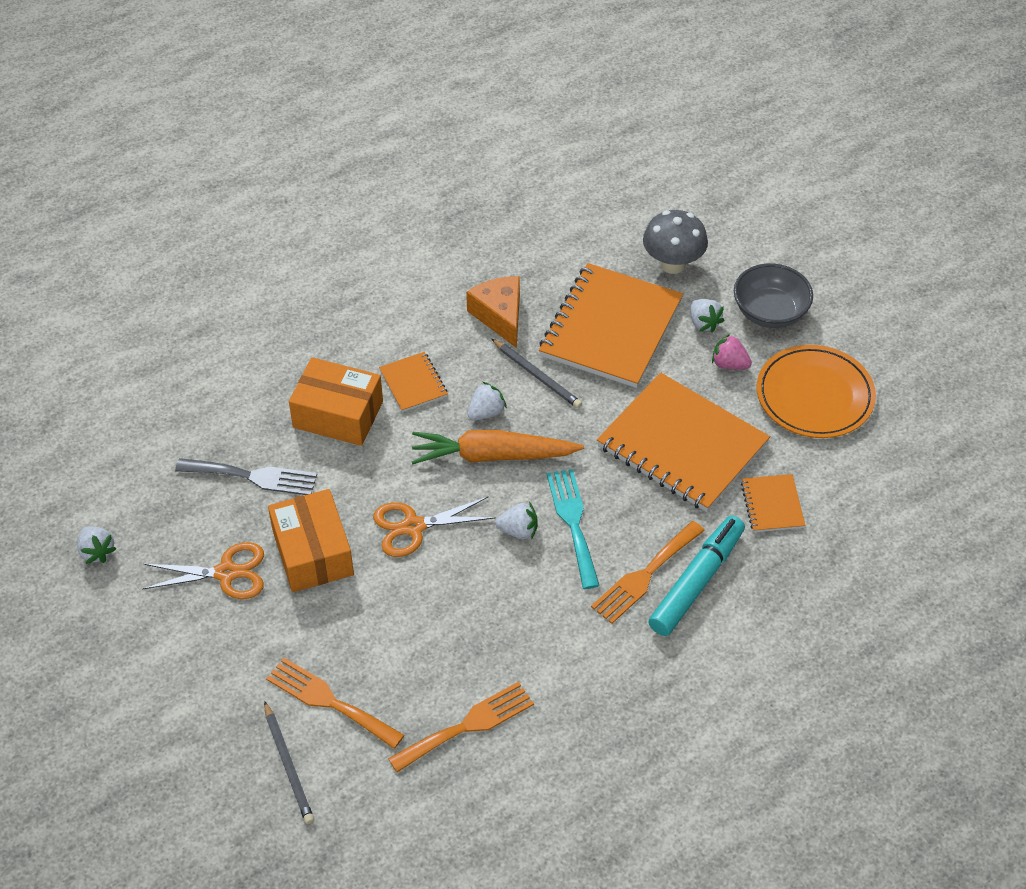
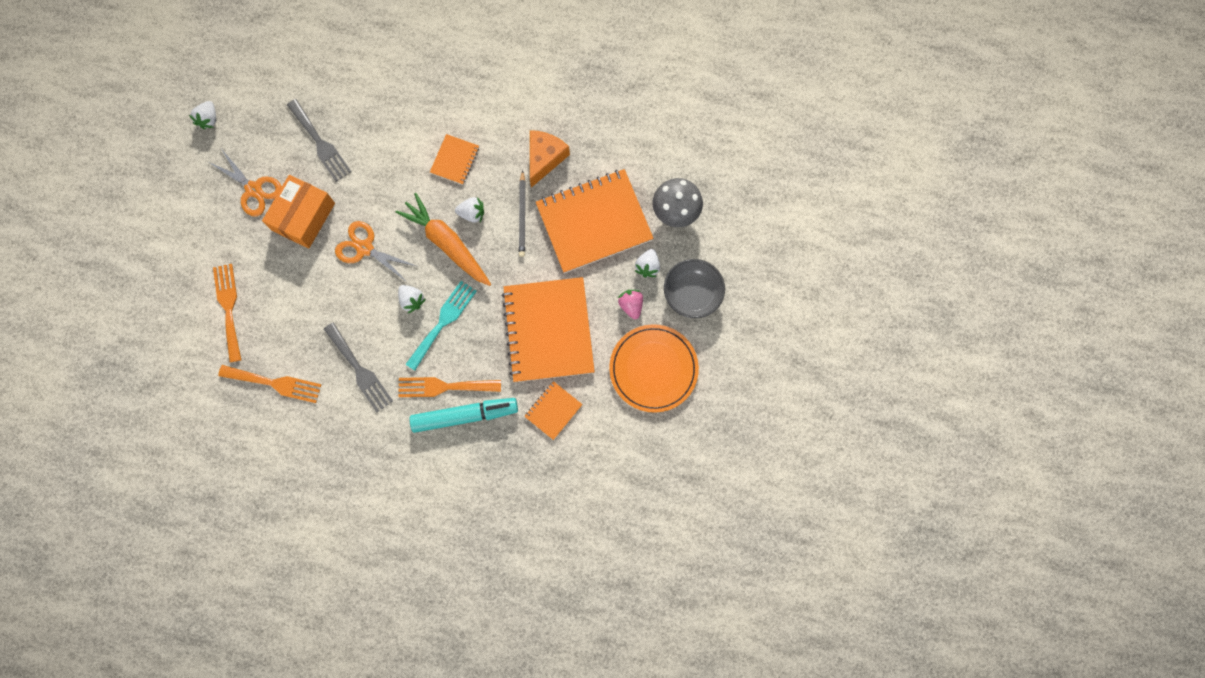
camera: 45 degrees right, 25 degrees up
(288, 765) = (178, 323): grey pencil -> none
(338, 414) = (398, 144): orange box -> none
(542, 635) = (359, 370): none -> grey fork

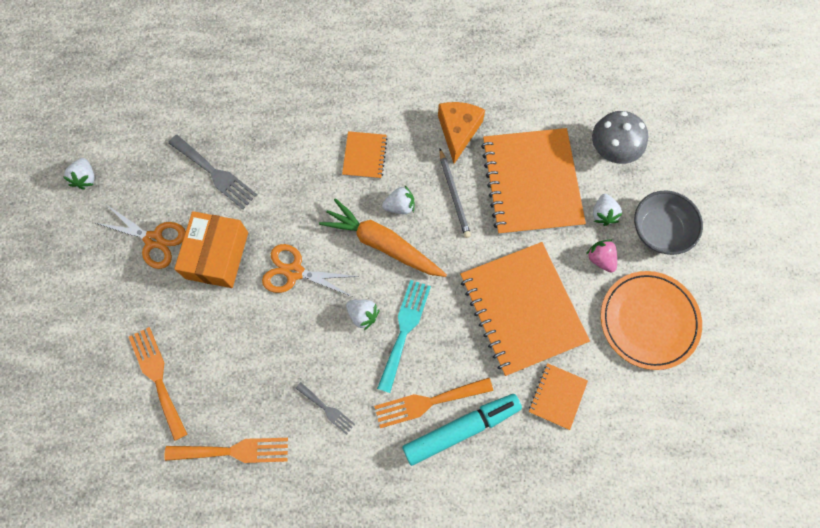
camera: 15 degrees left, 5 degrees down
(359, 370) = (327, 409): grey fork -> grey fork, size x0.59
(594, 222) = (531, 183): orange notebook -> orange notebook turned 60 degrees counterclockwise

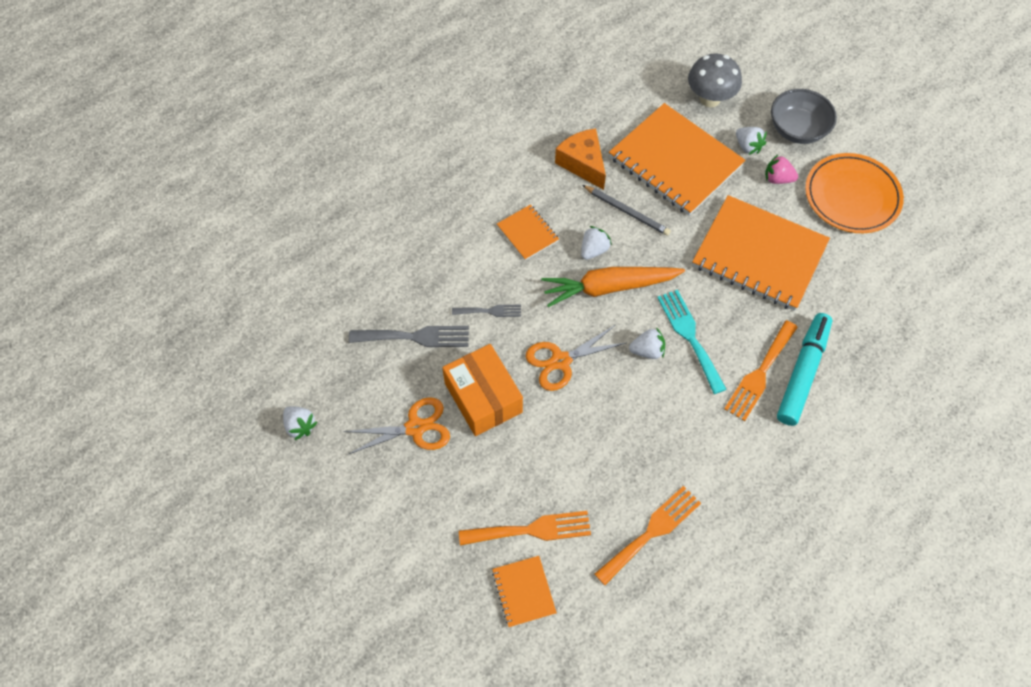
camera: 40 degrees left, 10 degrees down
(158, 377) = (531, 530): orange fork -> orange fork turned 150 degrees clockwise
(327, 409) = (691, 441): grey fork -> grey fork (490, 311)
(557, 396) = (844, 296): orange notebook -> orange notebook (523, 592)

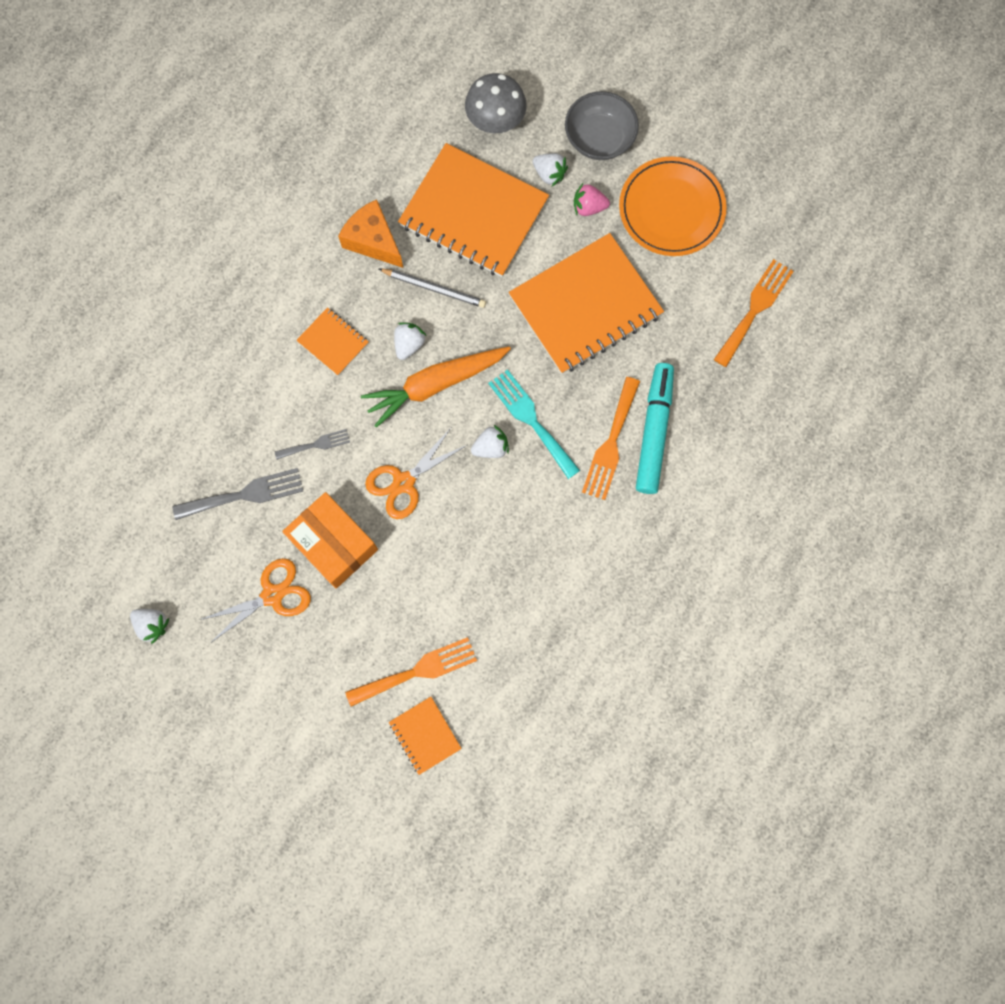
camera: 15 degrees left, 15 degrees up
(651, 532) = (536, 641): orange fork -> orange fork (755, 309)
(759, 255) = (585, 306): orange notebook -> orange notebook turned 45 degrees counterclockwise

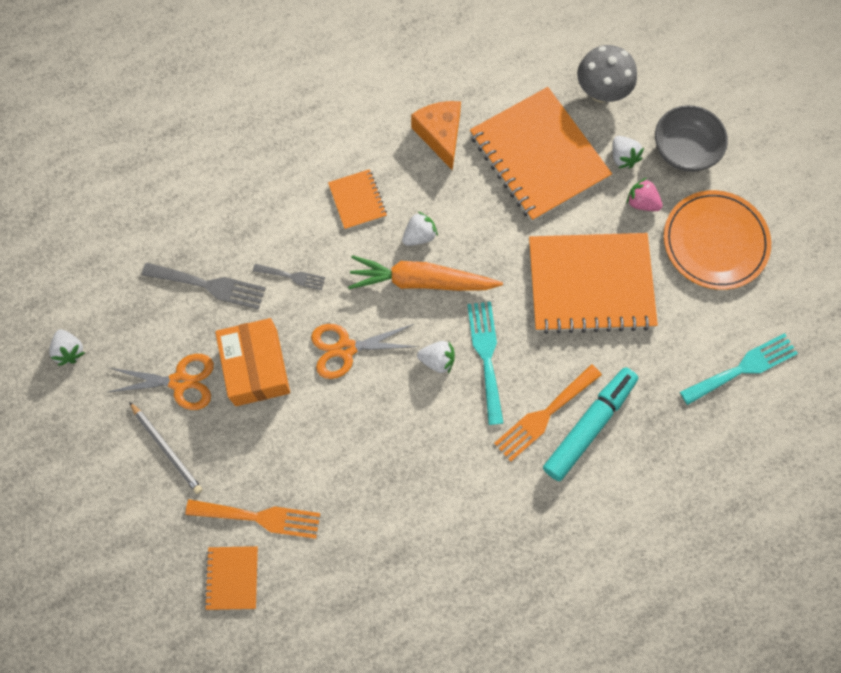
camera: 30 degrees right, 5 degrees down
(434, 288) = (468, 201): grey pencil -> grey pencil (167, 449)
(755, 309) = (743, 368): orange fork -> turquoise fork

